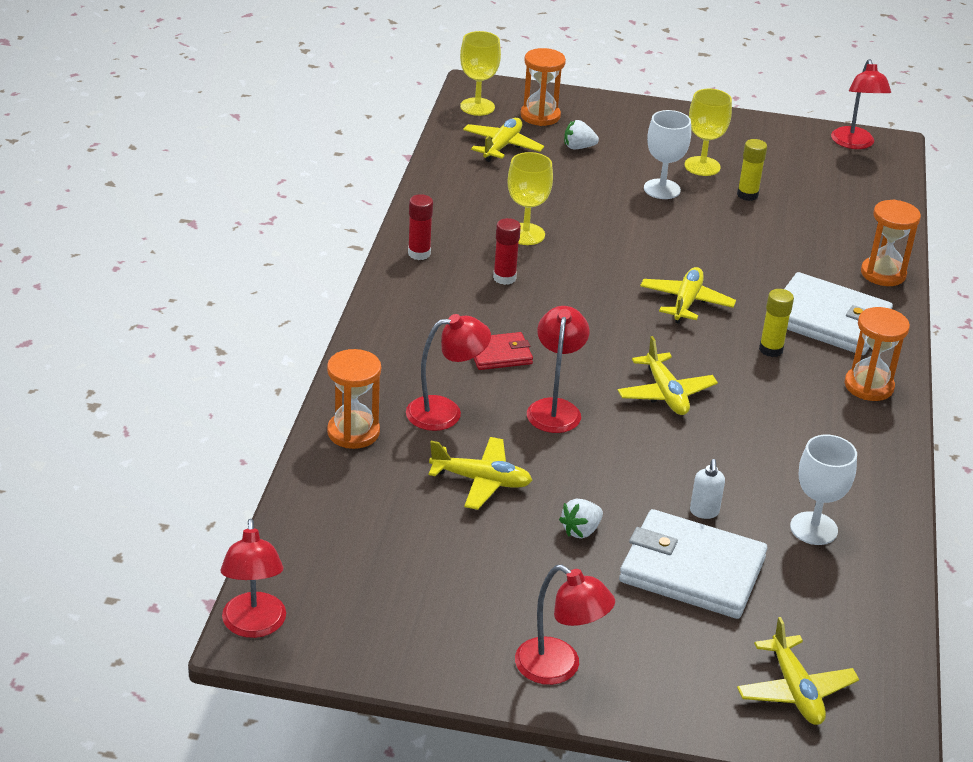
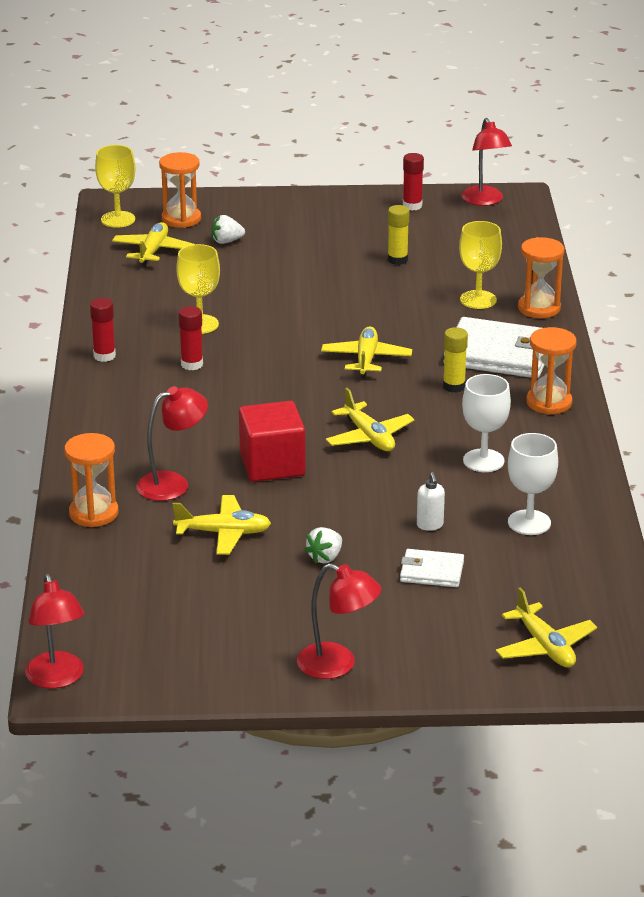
camera: 10 degrees left, 5 degrees down
(500, 354) = (208, 429): red wallet -> none
(555, 408) = (272, 465): red lamp -> red cube
(662, 189) = (316, 266): white goblet -> white goblet (483, 461)
(692, 569) = (431, 571): white wallet -> white wallet, size x0.52
(702, 166) = (348, 241): yellow goblet -> yellow goblet (478, 300)
(777, 138) = (412, 206): none -> red glue stick

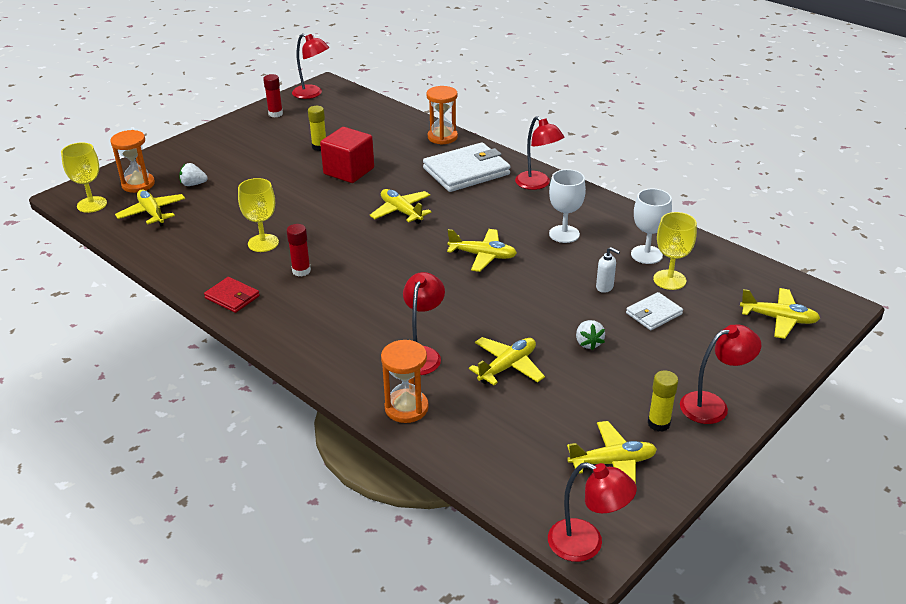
camera: 45 degrees left, 5 degrees up
(104, 356) = (232, 297): red glue stick -> red wallet
(176, 646) = (612, 462): none -> yellow plane
(226, 241) = (193, 184): white strawberry -> white strawberry turned 60 degrees clockwise
(272, 465) = (459, 305): red cube -> red cube (349, 171)
(454, 386) = (475, 201): yellow glue stick -> yellow glue stick (658, 423)
(478, 300) = (403, 148): yellow goblet -> yellow goblet (669, 280)
(549, 402) = (537, 184): orange hourglass -> red lamp

